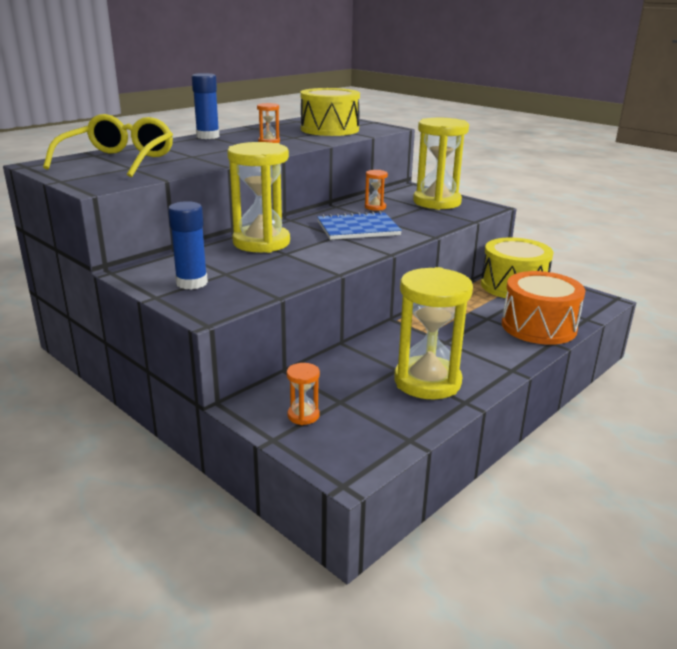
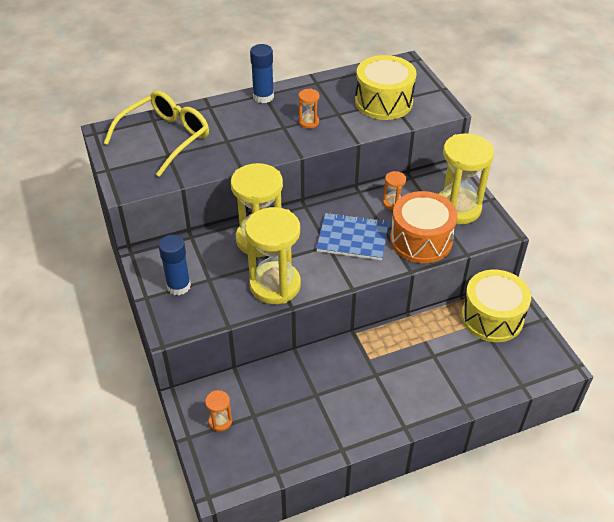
camera: 25 degrees right, 20 degrees up
(427, 382) = (329, 417): yellow hourglass -> yellow hourglass (275, 285)
(538, 326) = (469, 382): orange drum -> orange drum (421, 240)

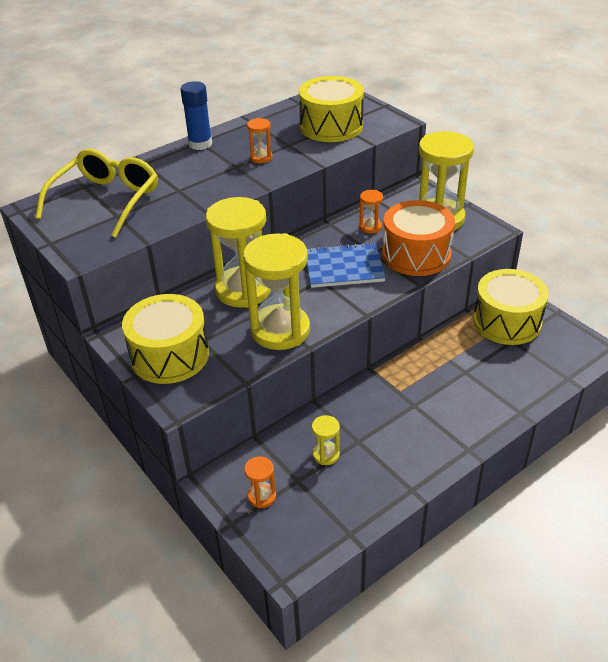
camera: 15 degrees left, 5 degrees down
(178, 286) = (170, 355): blue glue stick -> yellow drum
(285, 399) = (326, 454): none -> yellow hourglass

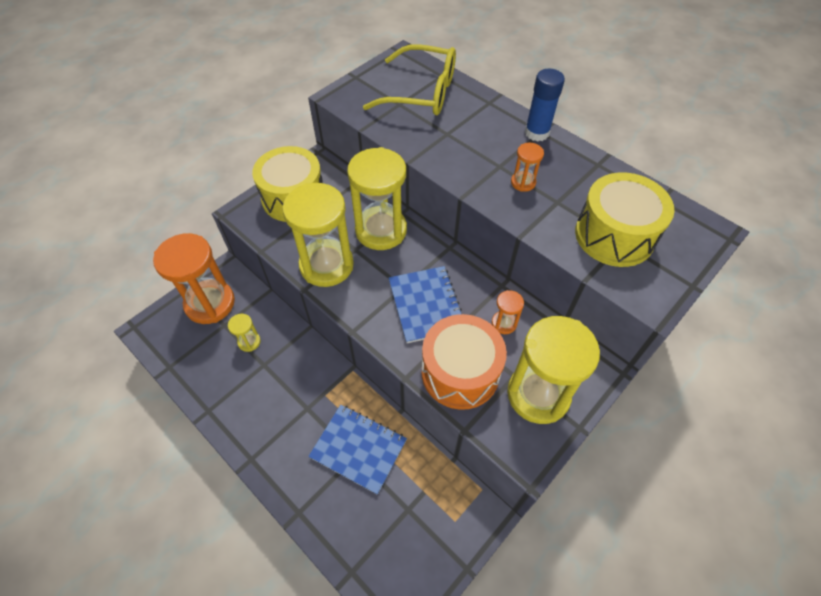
camera: 80 degrees right, 15 degrees up
(262, 496) = (210, 303): orange hourglass -> orange hourglass, size x2.28
(458, 368) = (358, 449): none -> blue notebook
(507, 322) = (439, 504): yellow drum -> none

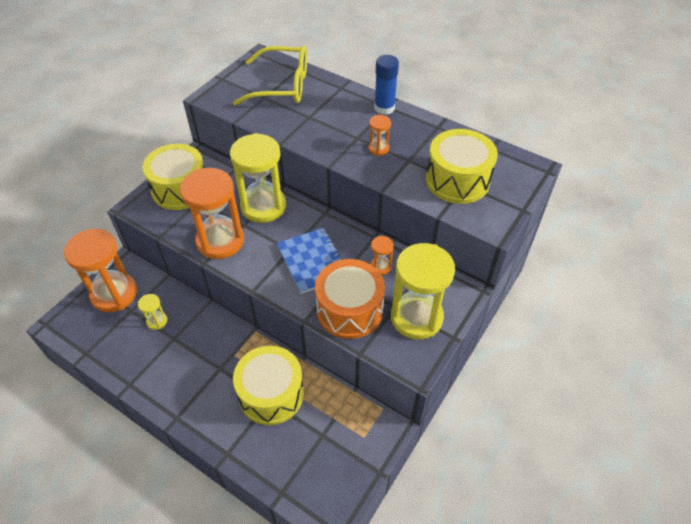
camera: 10 degrees left, 5 degrees down
(326, 265) = (220, 241): yellow hourglass -> orange hourglass
(358, 449) = (271, 394): blue notebook -> yellow drum

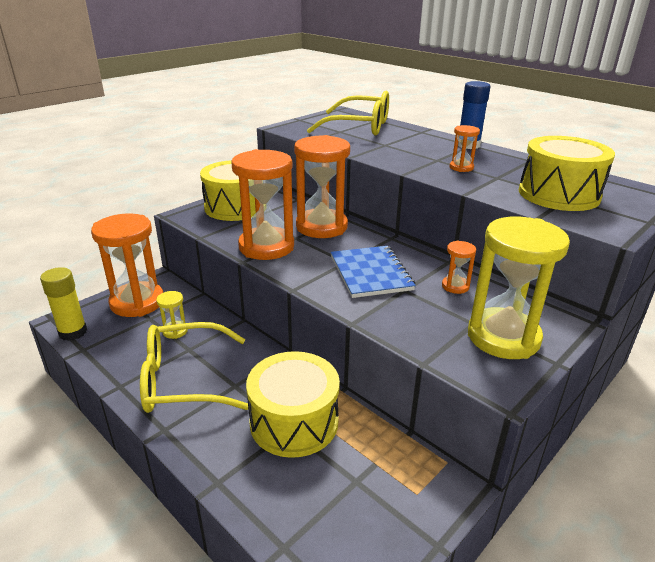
camera: 10 degrees right, 20 degrees down
(70, 336) = (73, 332): none -> yellow glue stick
(180, 370) = (185, 380): none -> yellow glasses
(263, 206) = (321, 227): yellow hourglass -> orange hourglass
(349, 310) = (412, 319): orange drum -> none

